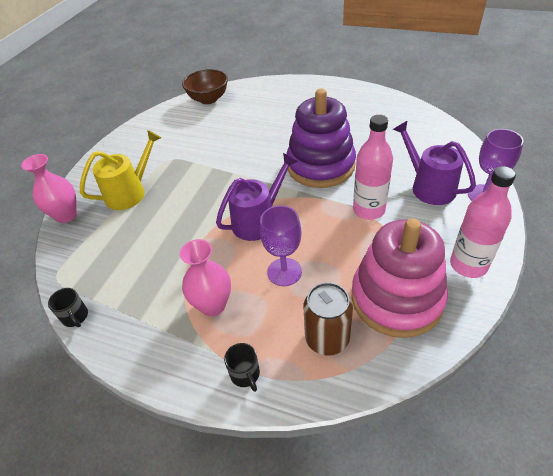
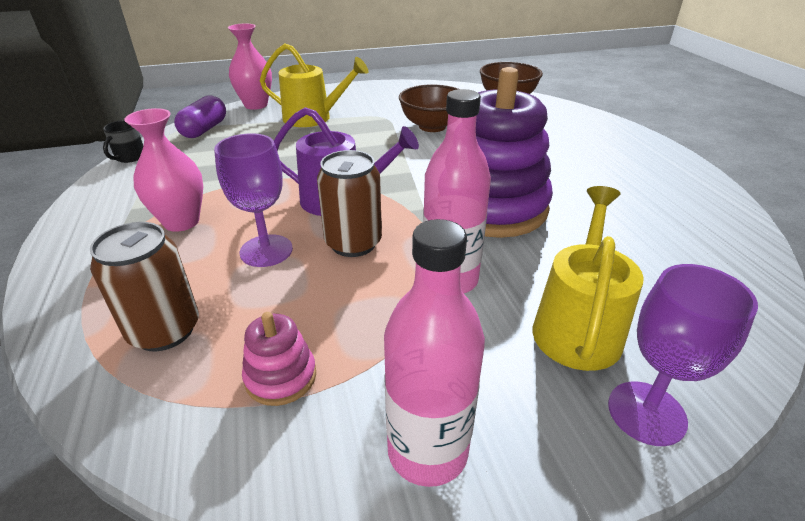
camera: 50 degrees right, 10 degrees down
(76, 258) = (204, 130): none -> purple capsule
(208, 145) = (432, 126): none -> brown bowl
(245, 374) = (81, 284): black mug -> none
(308, 232) = (353, 243): none -> brown can
(396, 298) = (281, 377): pink stacking toy -> pink stacking toy, size x0.43
(429, 187) = (577, 326): purple watering can -> yellow watering can

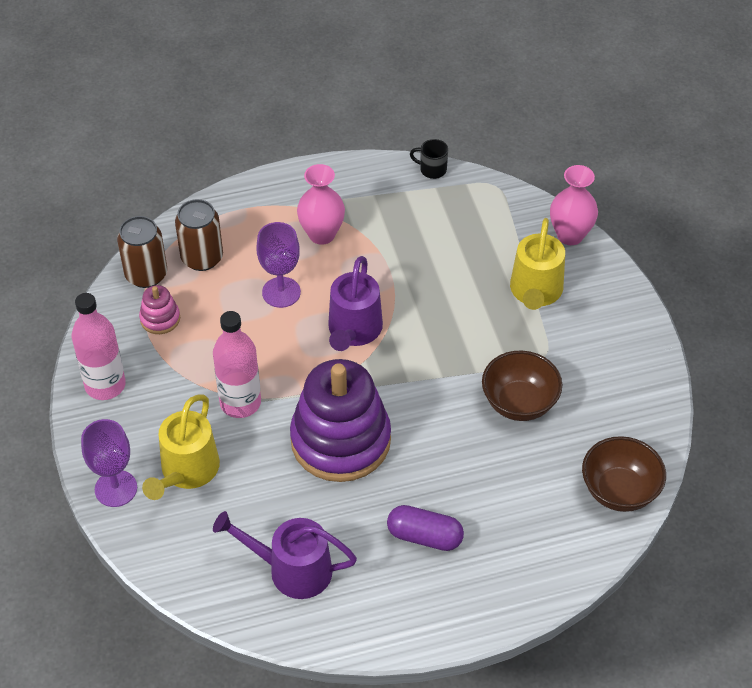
camera: 90 degrees right, 15 degrees up
(204, 130) = (497, 206): purple capsule -> purple capsule (424, 536)
(353, 243) = (288, 343): brown can -> brown can (146, 274)
(577, 326) = (187, 471): yellow watering can -> yellow watering can turned 90 degrees clockwise
(673, 234) = (292, 570): none -> purple watering can

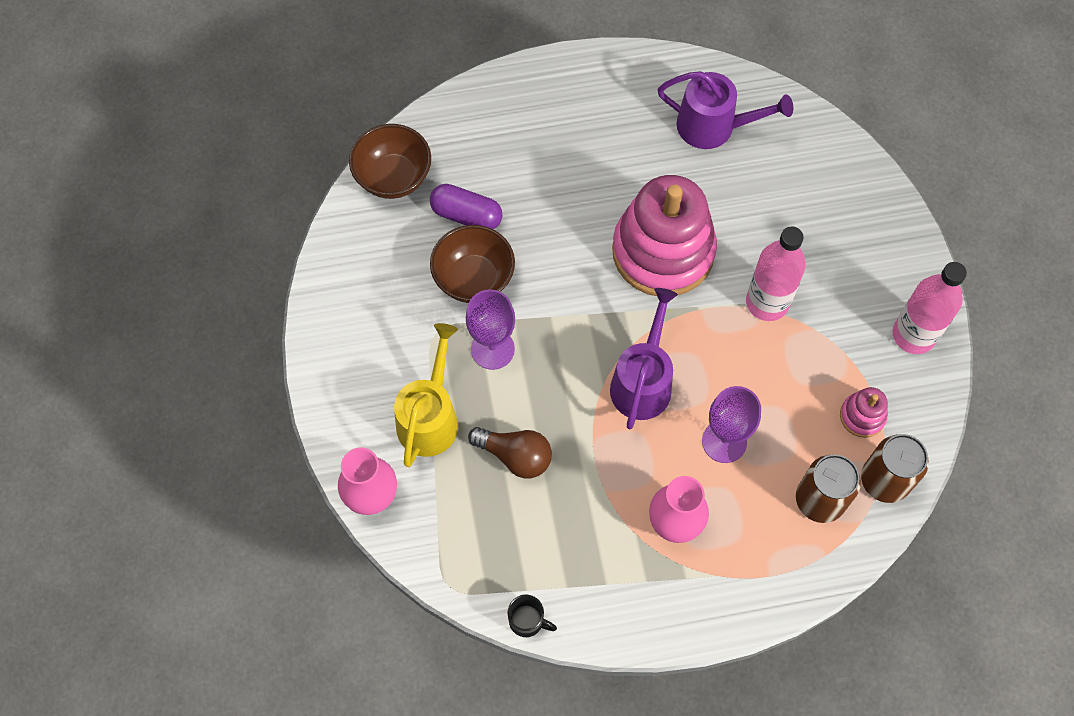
camera: 175 degrees left, 15 degrees up
(116, 488) = (887, 218): purple goblet -> purple goblet (492, 349)
(187, 471) = (818, 230): yellow watering can -> none
(340, 440) = (663, 251): purple stacking toy -> pink stacking toy
(424, 536) = (587, 148): purple capsule -> purple capsule (466, 215)
(457, 270) = (515, 456): none -> brown light bulb

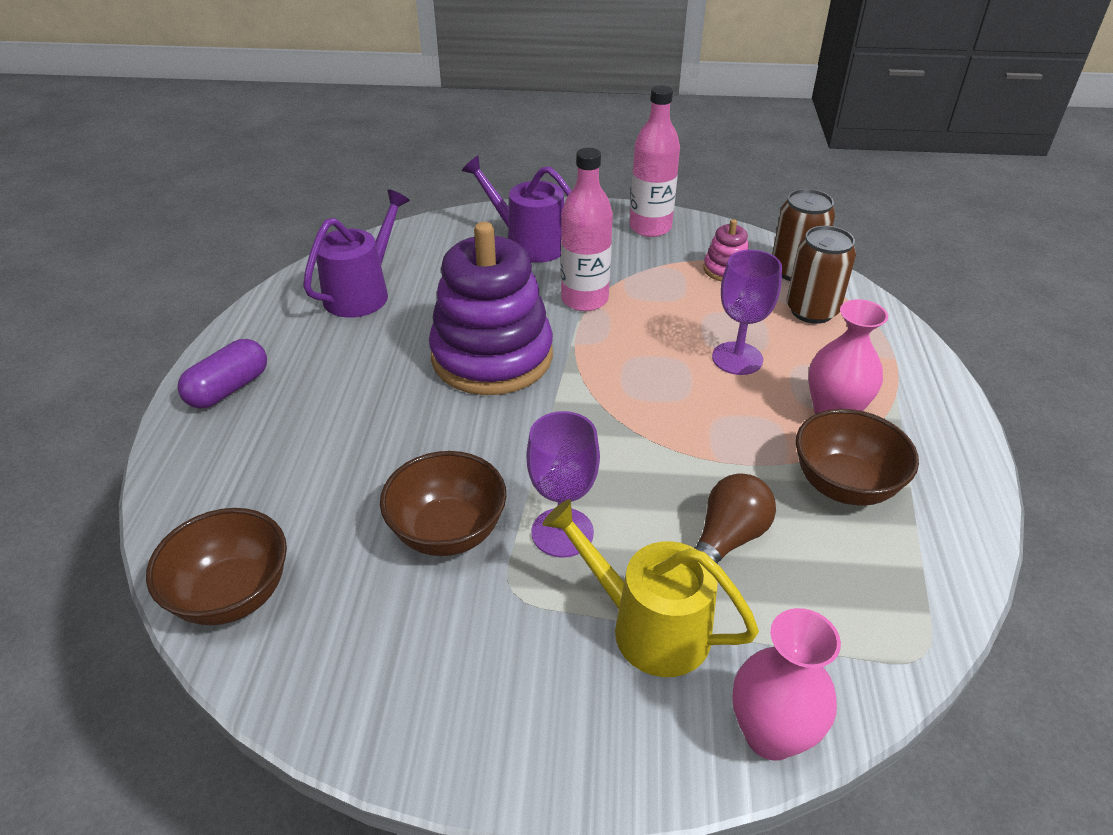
camera: 75 degrees left, 25 degrees down
(466, 215) = (346, 520): purple capsule -> purple capsule (228, 389)
(527, 621) = (968, 574): black mug -> none
(593, 534) = (844, 485): none -> brown bowl
(643, 382) = (650, 404): purple watering can -> purple watering can (529, 243)
(663, 251) = (492, 356): pink stacking toy -> purple stacking toy

